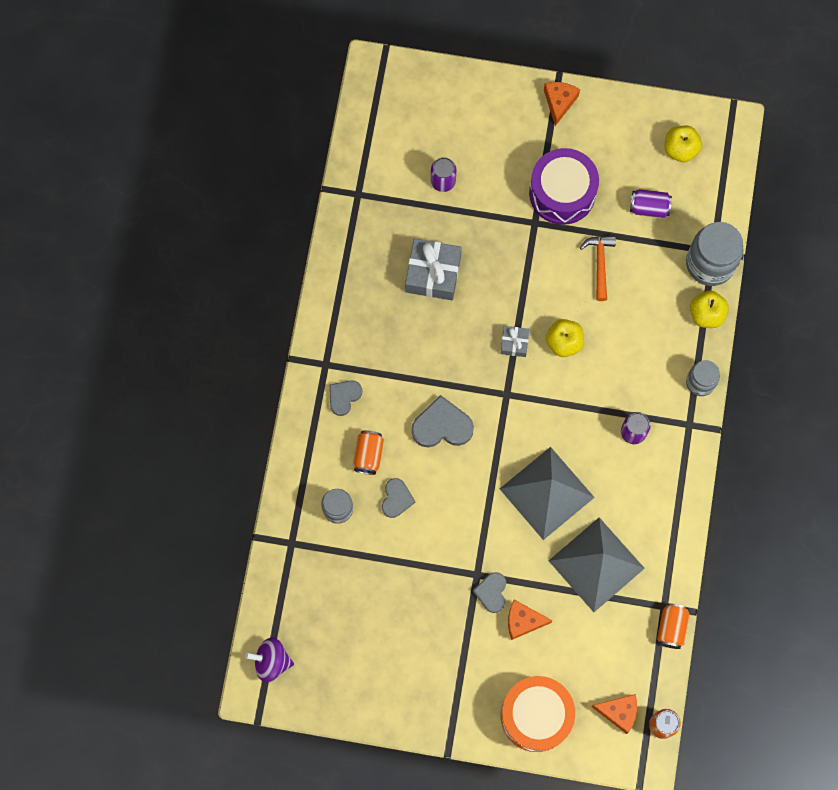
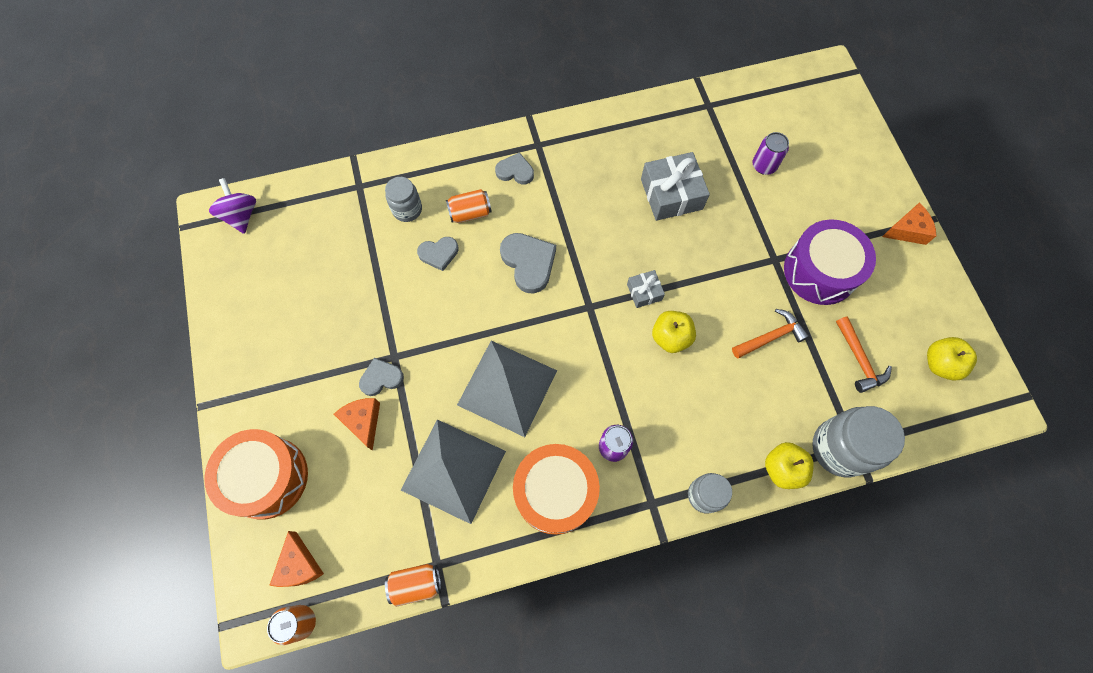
camera: 65 degrees right, 5 degrees down
(648, 493) = (555, 492): none -> orange drum
(649, 208) = (859, 359): purple can -> orange hammer

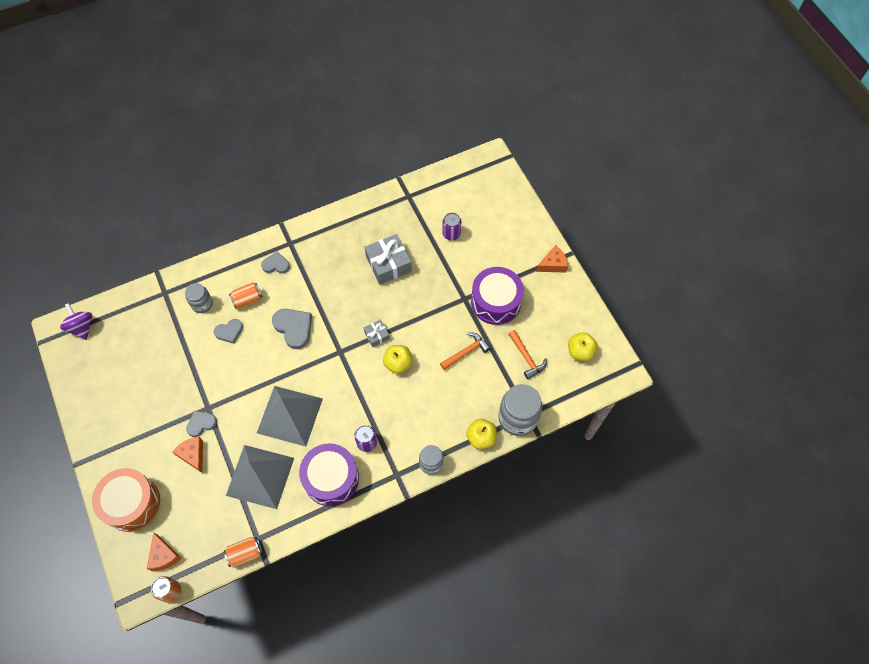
camera: 10 degrees left, 5 degrees down
(555, 492) = (331, 478): orange drum -> purple drum

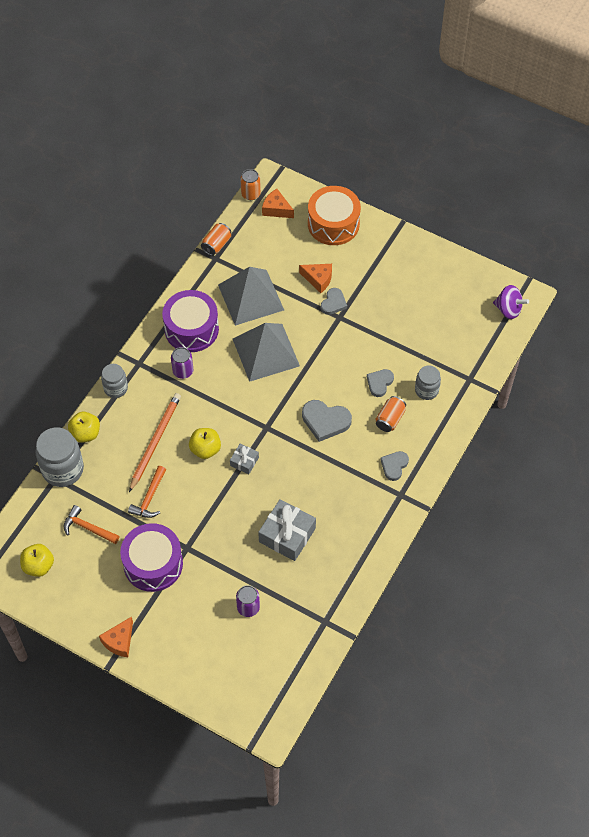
camera: 145 degrees right, 5 degrees down
(276, 265) = (394, 466): grey heart -> grey heart turned 150 degrees clockwise
(431, 395) = (155, 441): none -> orange pencil

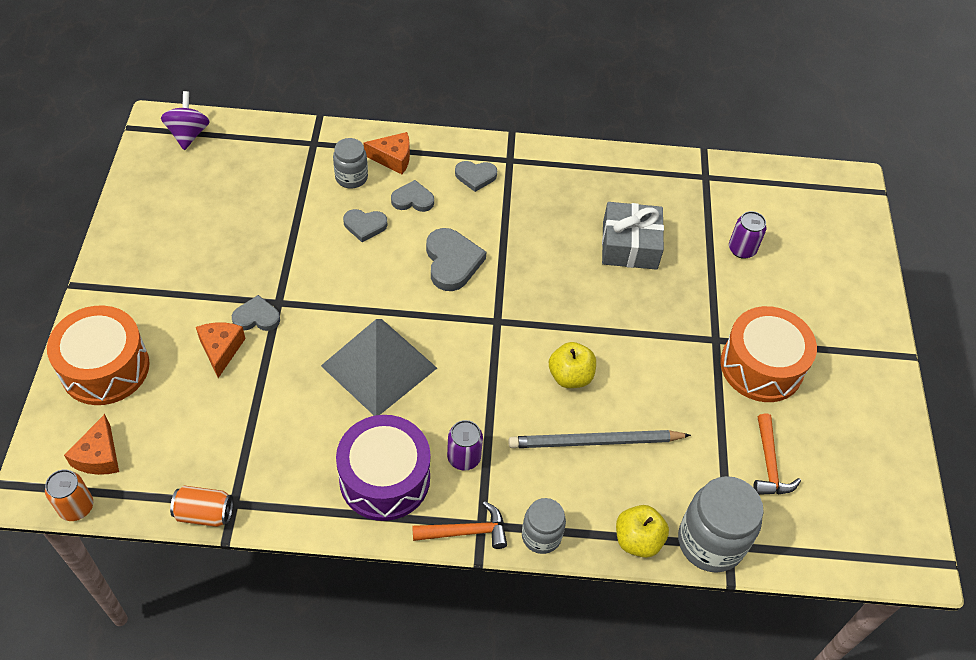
camera: 120 degrees left, 5 degrees down
(38, 566) = (860, 498): yellow apple -> none
(119, 641) = (877, 358): orange cheese -> orange cheese (393, 158)
(149, 498) = (679, 411): orange hammer -> orange hammer (466, 532)
(153, 564) = (761, 366): purple drum -> orange drum
(155, 441) = (595, 442): orange pencil -> grey pencil
(244, 461) = (561, 326): grey gift -> none
(251, 297) = (290, 423): grey pyramid -> none
(390, 419) = (413, 199): orange can -> grey heart

